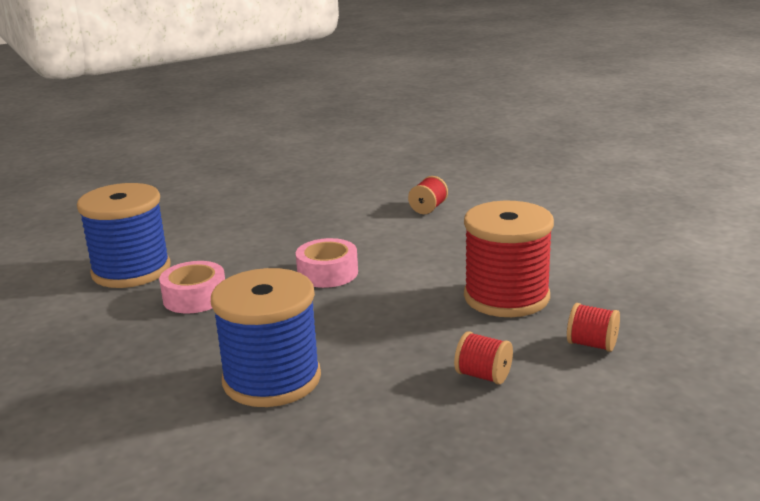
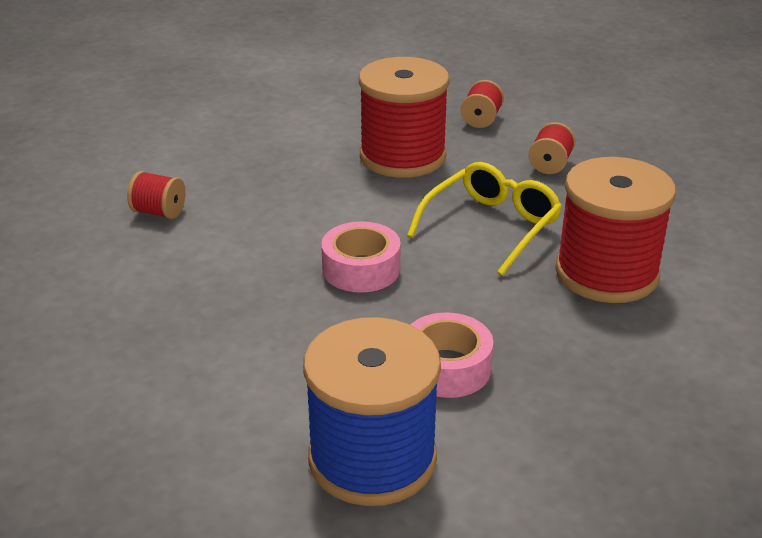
camera: 100 degrees left, 10 degrees up
(272, 379) = (606, 273): blue spool -> red spool
(370, 330) = (491, 226): none -> yellow glasses

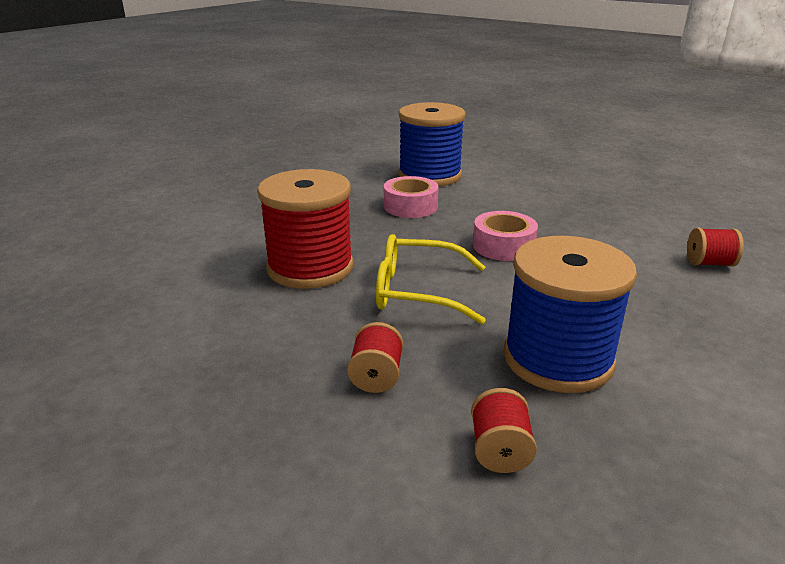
camera: 165 degrees right, 5 degrees down
(402, 156) = (558, 359): red spool -> blue spool
(491, 226) = (418, 291): yellow glasses -> yellow glasses turned 75 degrees clockwise

